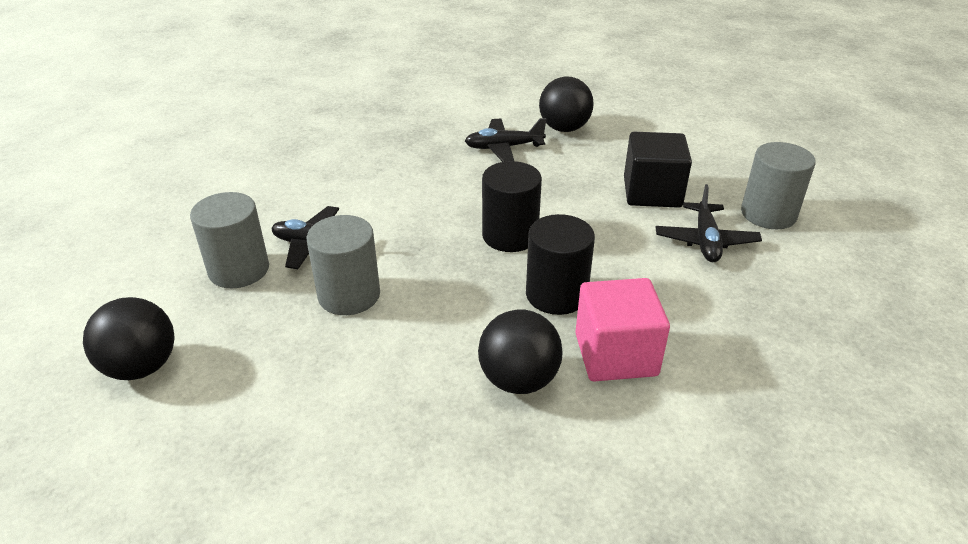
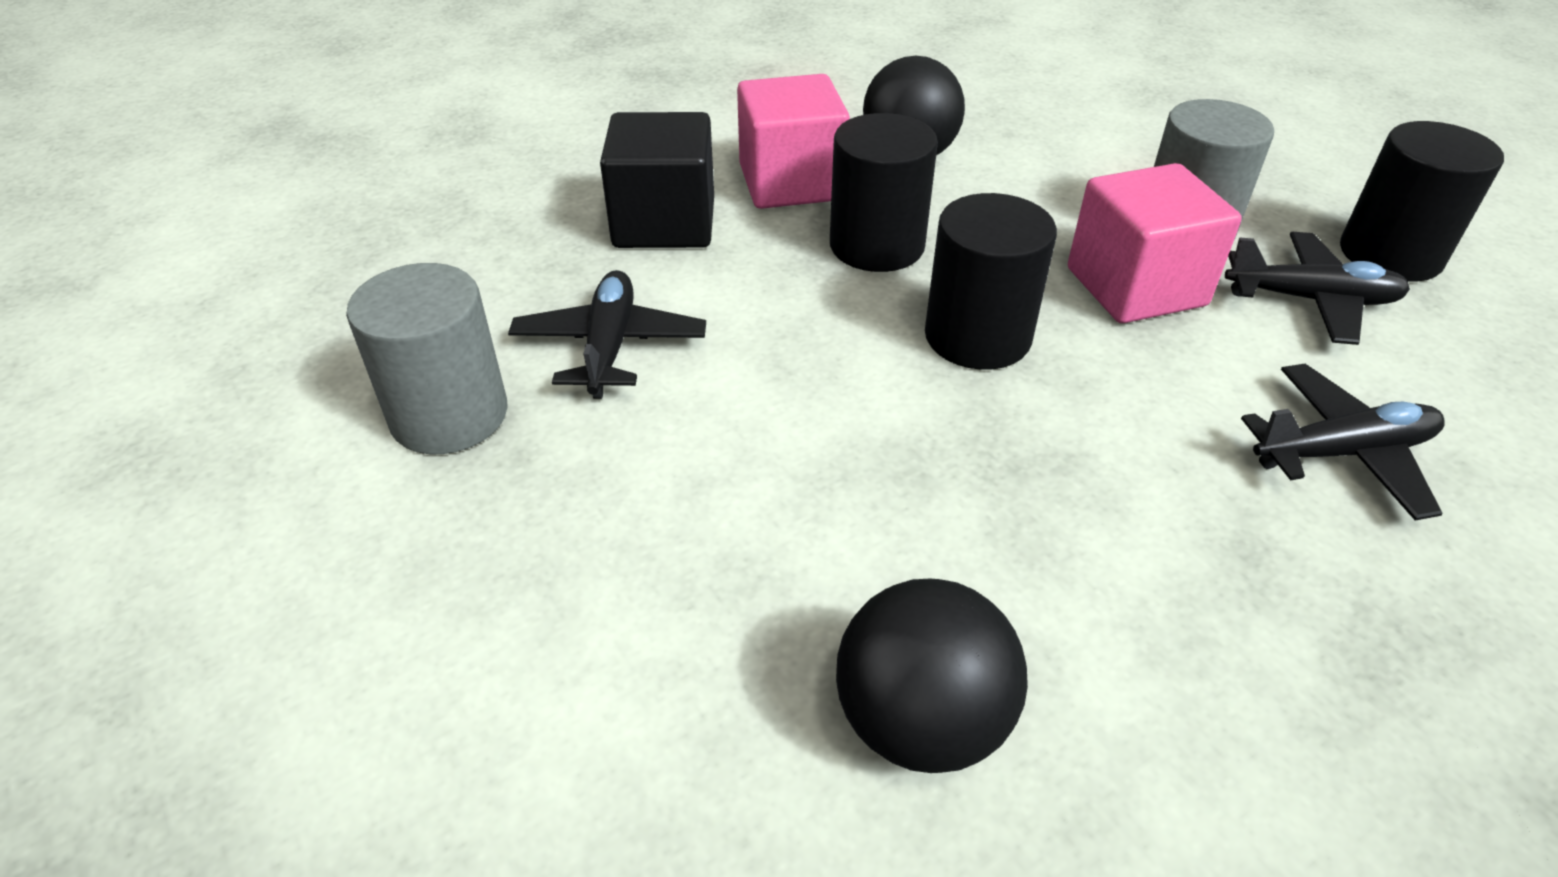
camera: 175 degrees right, 5 degrees up
(141, 367) = (1360, 146): black ball -> none
(239, 270) = (1390, 254): grey cylinder -> black cylinder
(409, 258) = (1135, 287): none -> pink cube
(503, 148) = (1082, 603): black plane -> black plane (1342, 453)
(652, 192) = (686, 460): black cube -> black cube (664, 223)

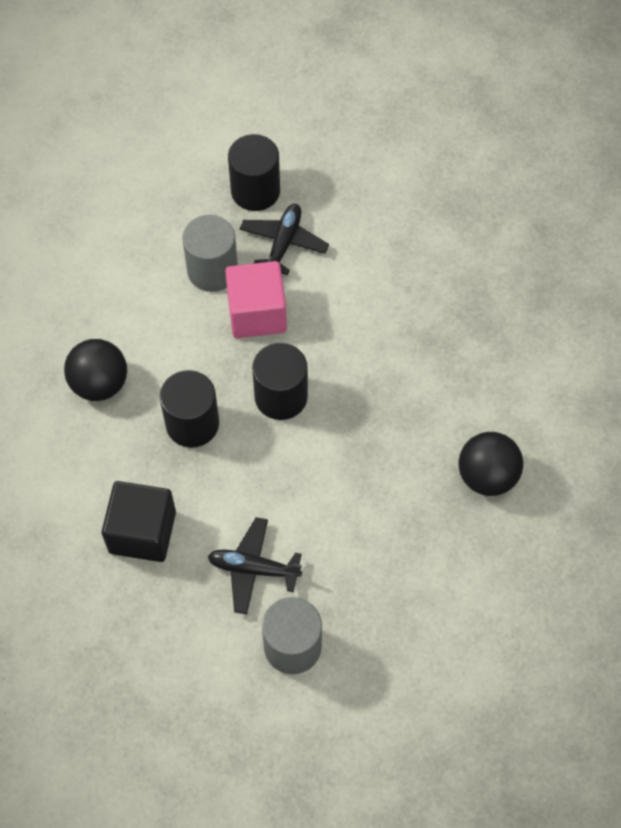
camera: 80 degrees left, 20 degrees up
(791, 183) = (115, 456): pink cube -> none
(1342, 453) = (384, 282): black plane -> none

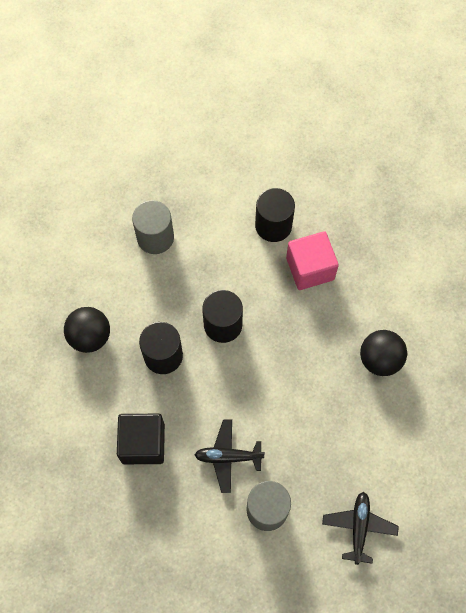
camera: 10 degrees left, 5 degrees up
(255, 191) = (174, 172): black cylinder -> black cylinder (273, 225)
(257, 313) = (193, 265): pink cube -> pink cube (310, 269)
(283, 243) = (202, 209): black plane -> black plane (359, 527)

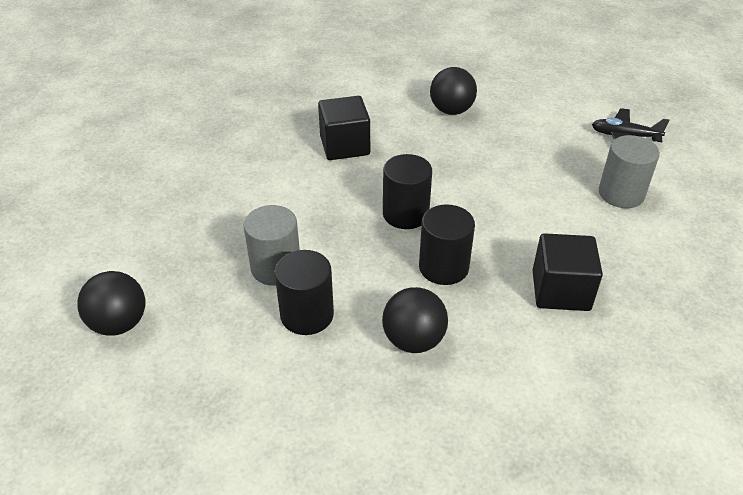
camera: 85 degrees left, 25 degrees down
(98, 152) = (119, 323): none -> black ball
(228, 457) = (567, 219): black plane -> none
(273, 225) = (285, 167): black cylinder -> black cylinder (307, 315)
(310, 269) = (344, 146): pink cube -> black cube

